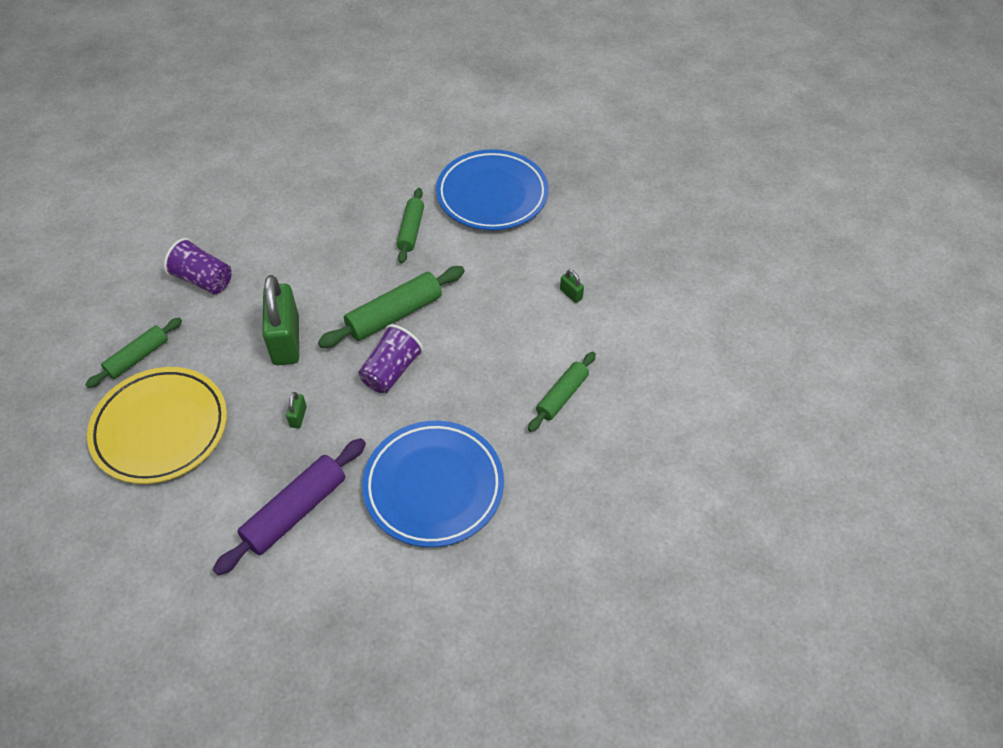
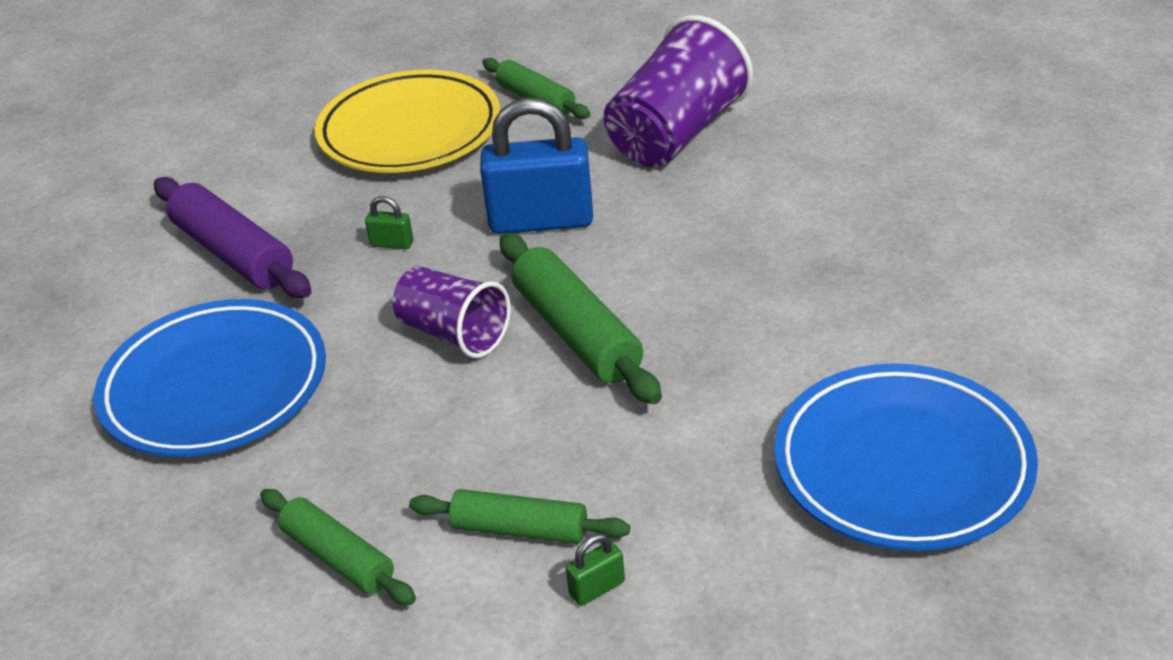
camera: 100 degrees right, 15 degrees down
(203, 280) = (677, 134): purple cup -> purple cup, size x1.58
(286, 340) = (541, 221): green padlock -> blue padlock
(411, 230) = (788, 347): green rolling pin -> green rolling pin (520, 529)

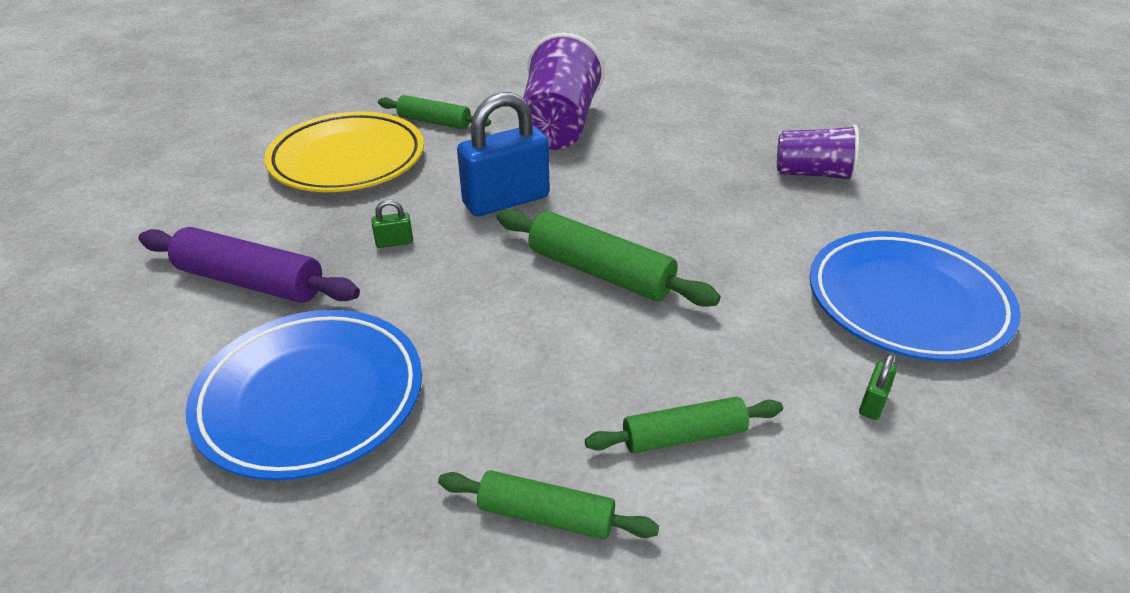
camera: 30 degrees left, 0 degrees up
(454, 334) = (501, 297): purple cup -> purple cup (812, 174)
(597, 588) = (785, 463): green padlock -> green padlock (872, 403)

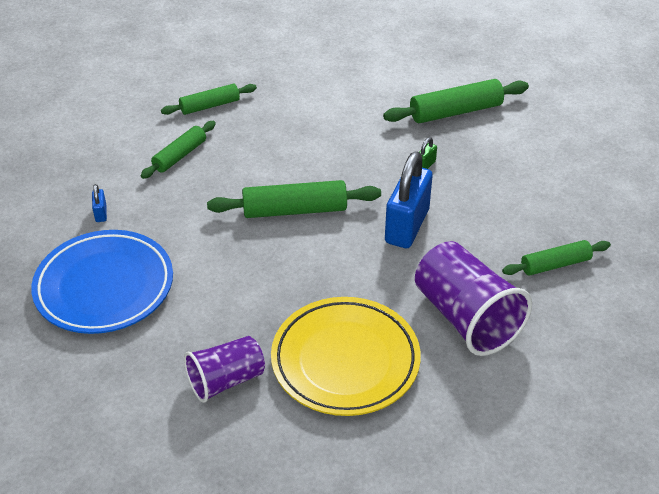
camera: 140 degrees right, 5 degrees up
(250, 281) = (455, 111): purple rolling pin -> green rolling pin
(311, 398) = (347, 91): blue plate -> none
(347, 160) = (546, 198): yellow plate -> yellow plate (345, 361)
(872, 403) = (101, 213): green padlock -> blue padlock

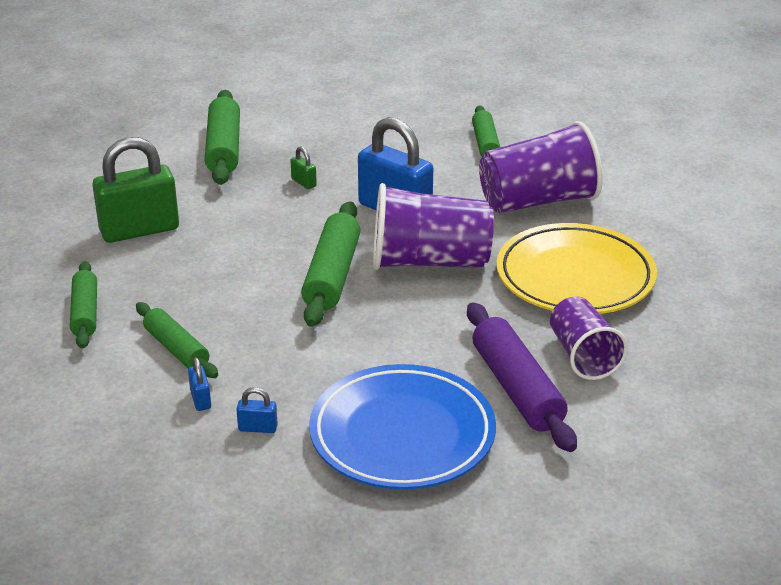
camera: 75 degrees left, 10 degrees down
(127, 180) = (200, 399): none -> blue padlock
(172, 343) = (517, 388): none -> purple rolling pin
(319, 101) = (139, 230): none -> green padlock
(334, 261) = (429, 262): none -> purple cup

